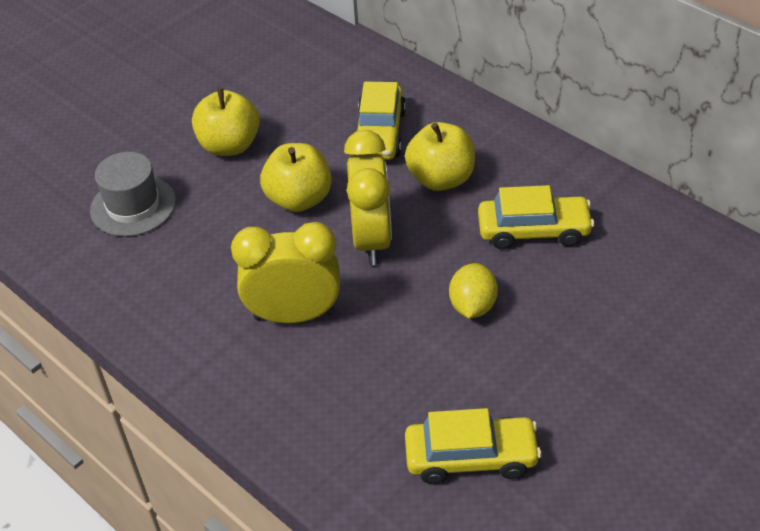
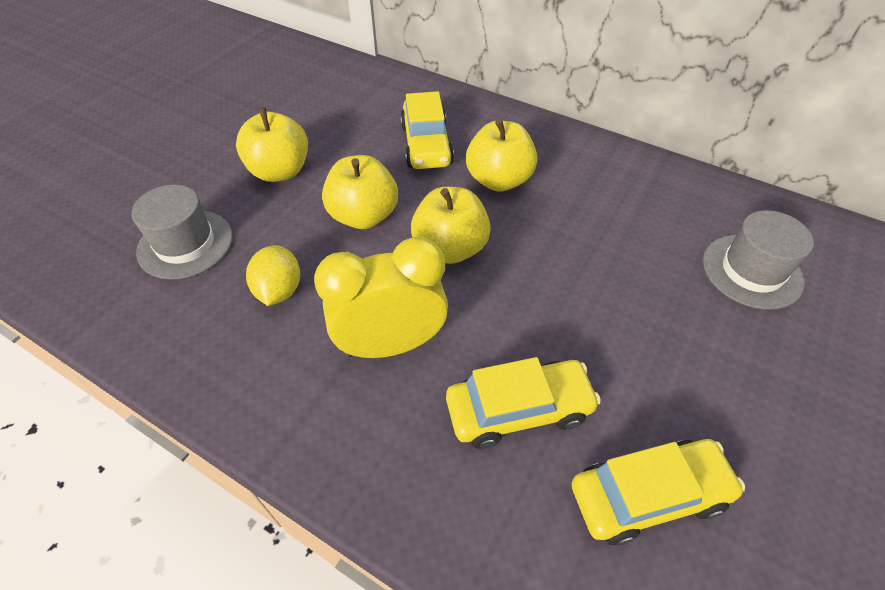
camera: 15 degrees left, 5 degrees up
(372, 239) = (450, 248): yellow clock -> yellow apple
(472, 306) = (578, 306): yellow lemon -> yellow lemon (279, 290)
(533, 230) = (606, 219): yellow car -> yellow car (518, 410)
(656, 297) = (752, 271): none -> grey hat

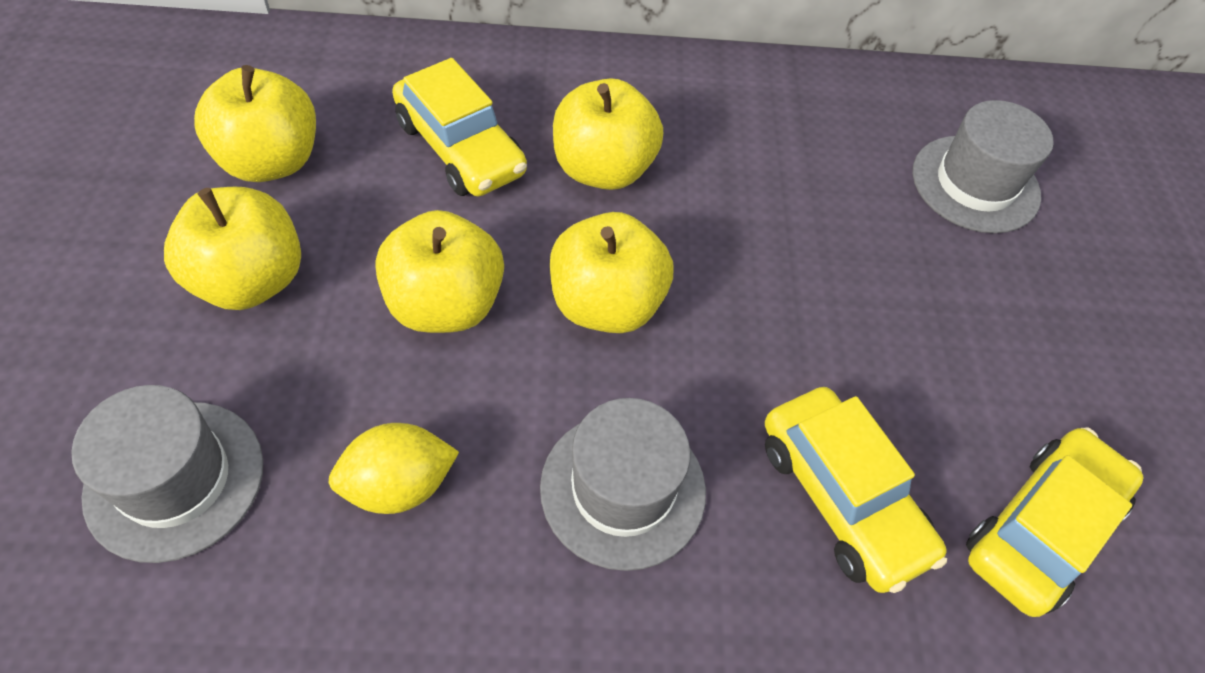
camera: 35 degrees left, 5 degrees up
(279, 290) = (399, 485): yellow lemon -> yellow lemon turned 75 degrees counterclockwise
(328, 121) = (271, 161): none -> yellow apple
(390, 344) = (623, 489): yellow clock -> grey hat
(518, 410) = (841, 497): yellow car -> yellow car turned 105 degrees clockwise

